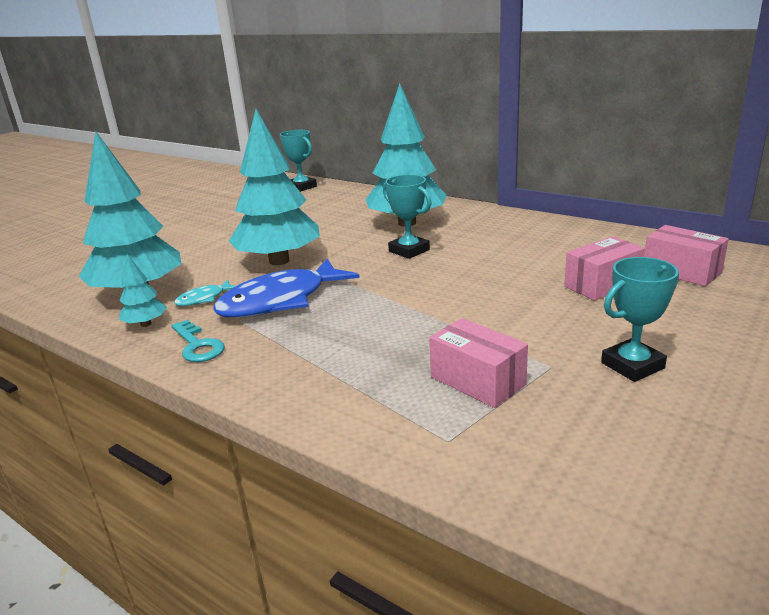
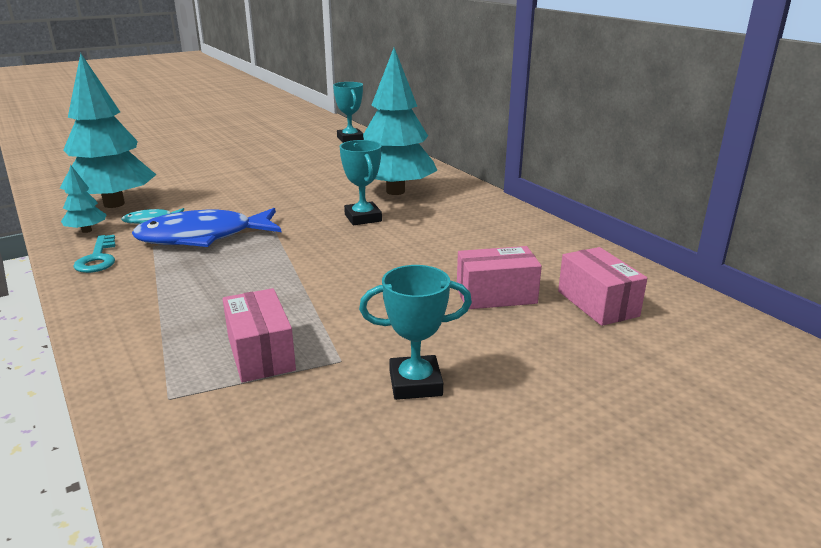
camera: 20 degrees right, 0 degrees up
(279, 261) = (247, 202): turquoise tree -> none

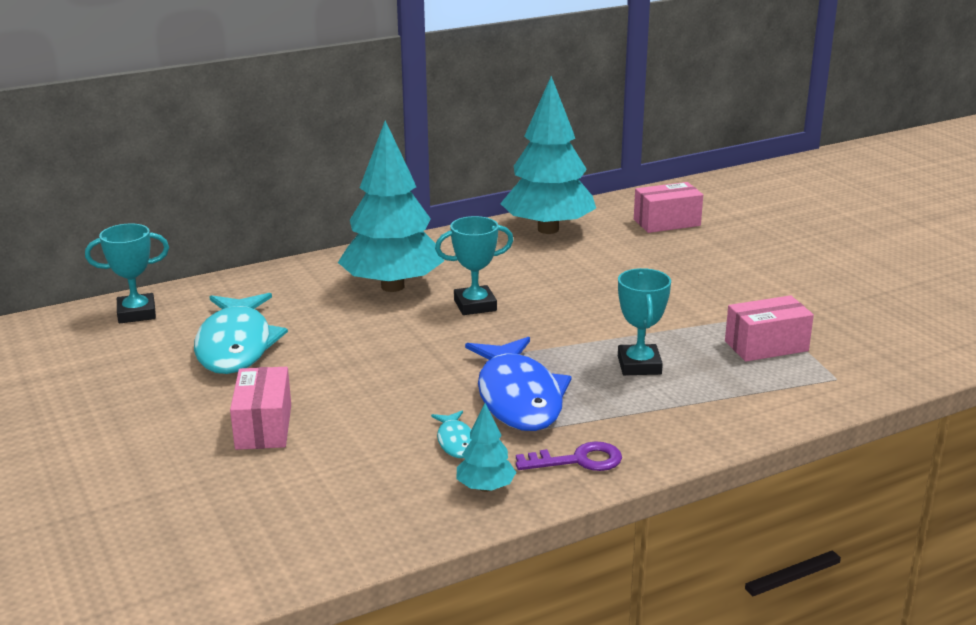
camera: 85 degrees left, 0 degrees up
(98, 258) = (578, 460): turquoise key -> purple key
(114, 204) = (381, 484): turquoise tree -> turquoise tree (548, 229)
(304, 161) = (236, 345): none -> turquoise fish
(415, 383) = (790, 289): turquoise trophy -> turquoise trophy (639, 365)
(496, 295) = (657, 255): pink box -> pink box (264, 427)

